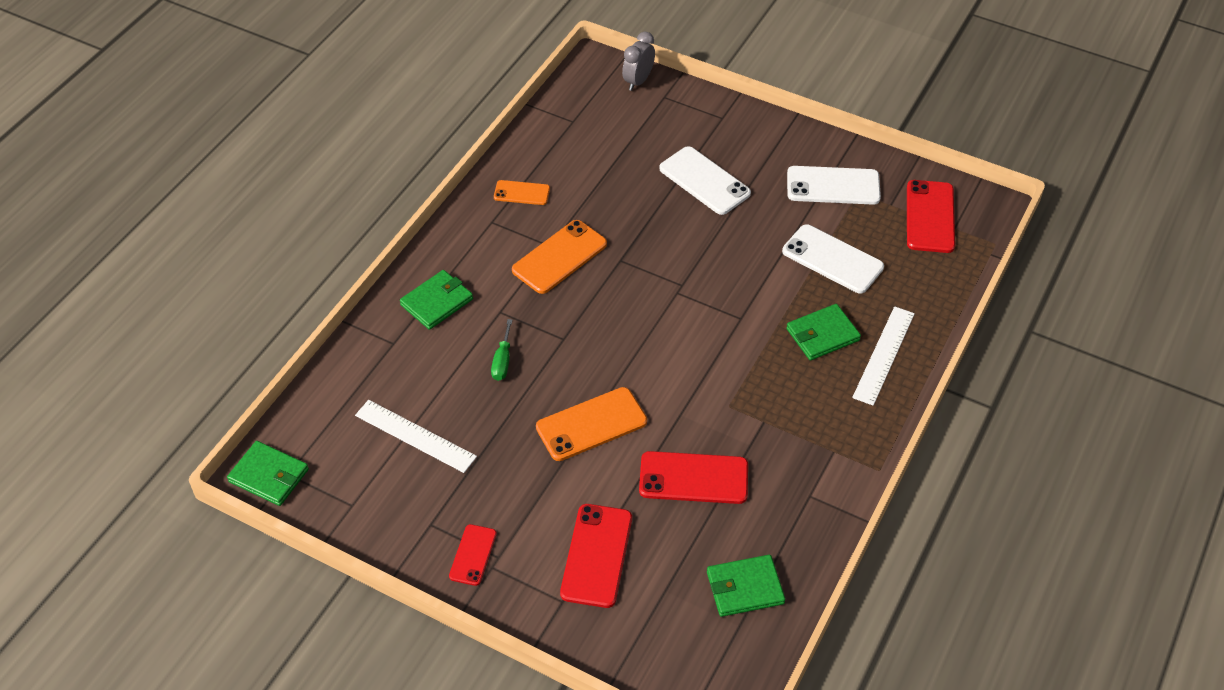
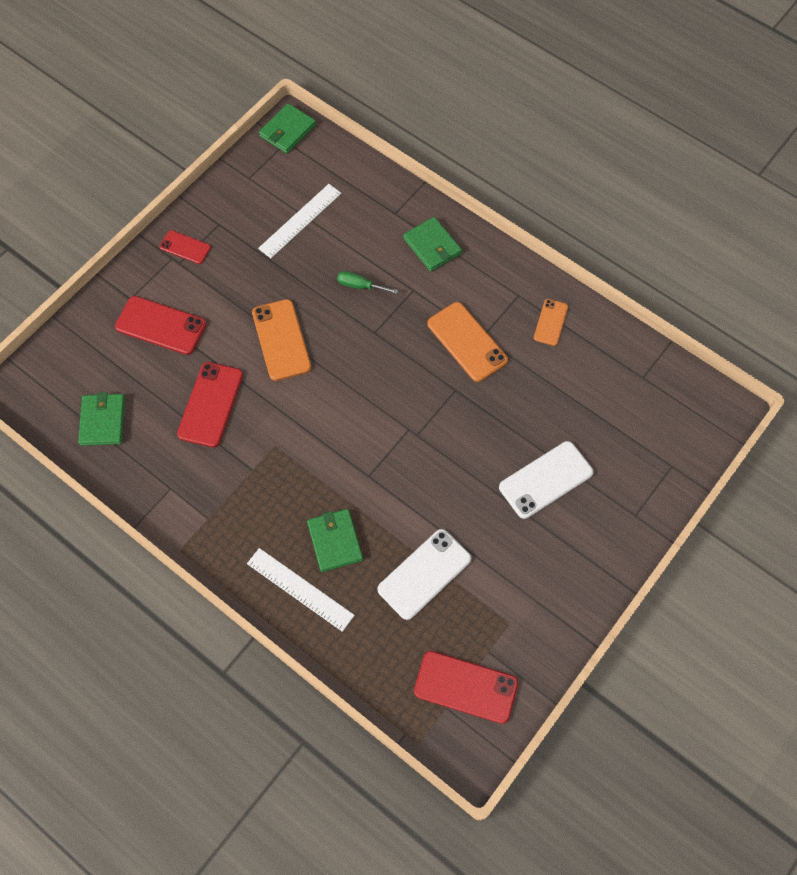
camera: 100 degrees right, 15 degrees up
(638, 81) = (697, 445): grey clock -> none
(833, 186) = (523, 600): white phone -> none

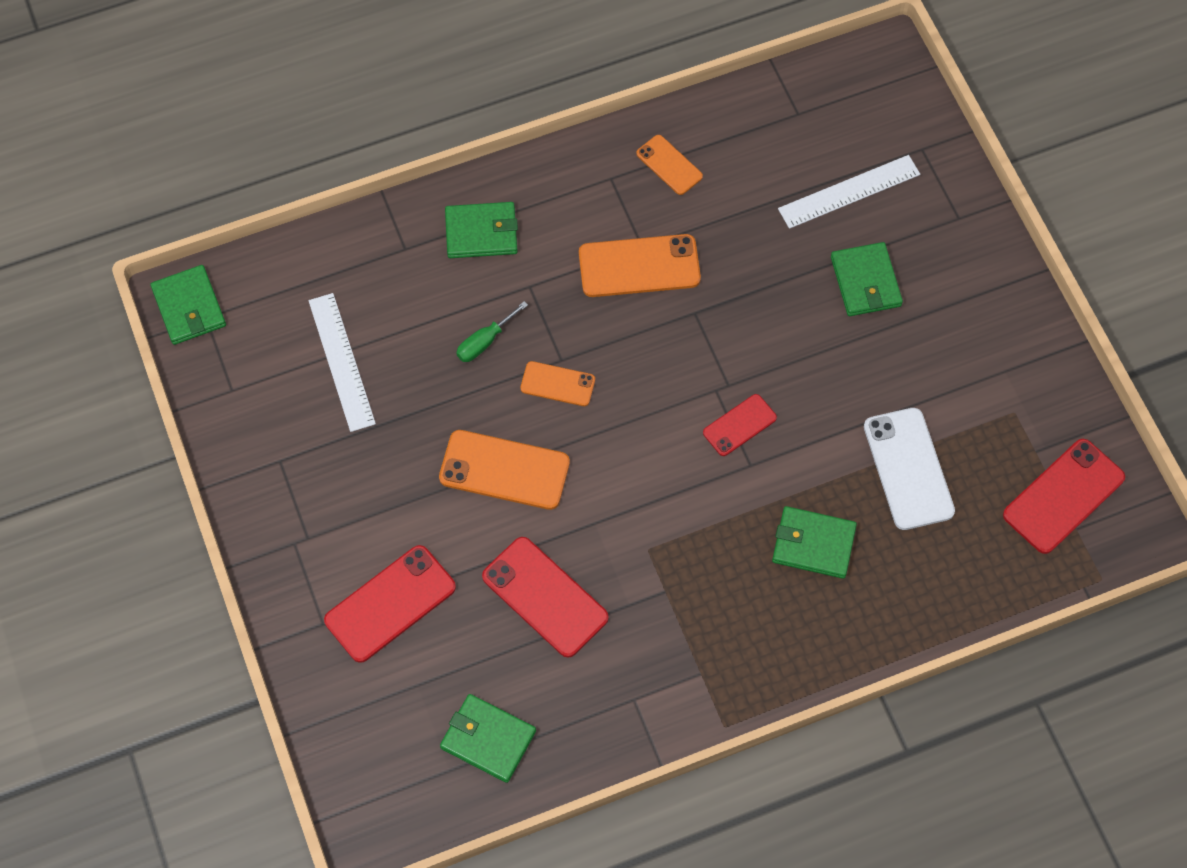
camera: 60 degrees left, 0 degrees up
(185, 247) = (288, 519): red phone -> red phone (739, 425)
(300, 589) = (852, 612): white ruler -> white ruler (849, 191)
(356, 339) = (557, 384): none -> orange phone
(546, 480) = (865, 282): white phone -> green wallet

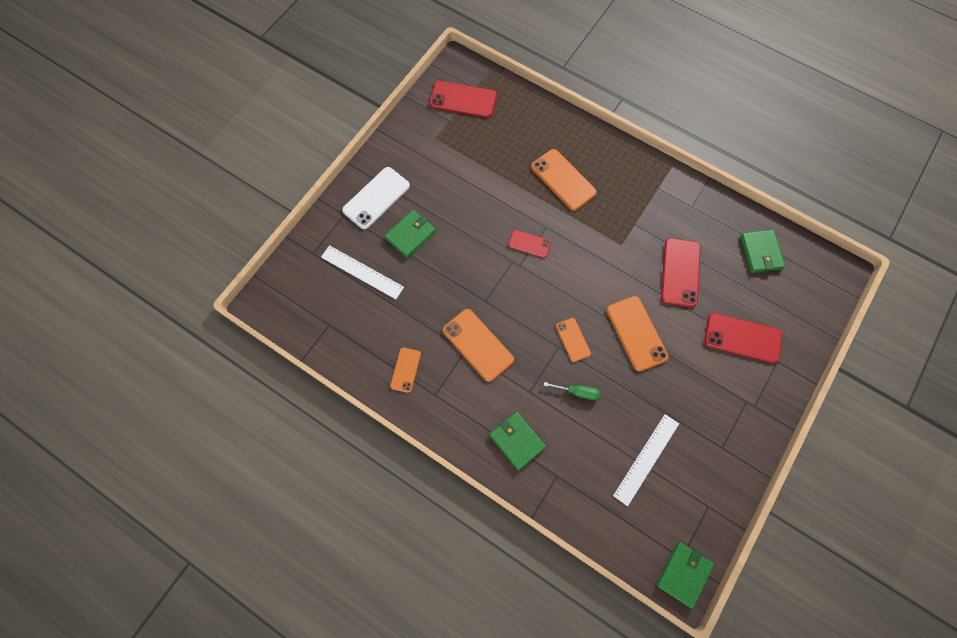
camera: 125 degrees left, 5 degrees up
(813, 544) = (563, 180): green wallet -> orange phone
(908, 469) = (496, 163): white phone -> white phone (376, 198)

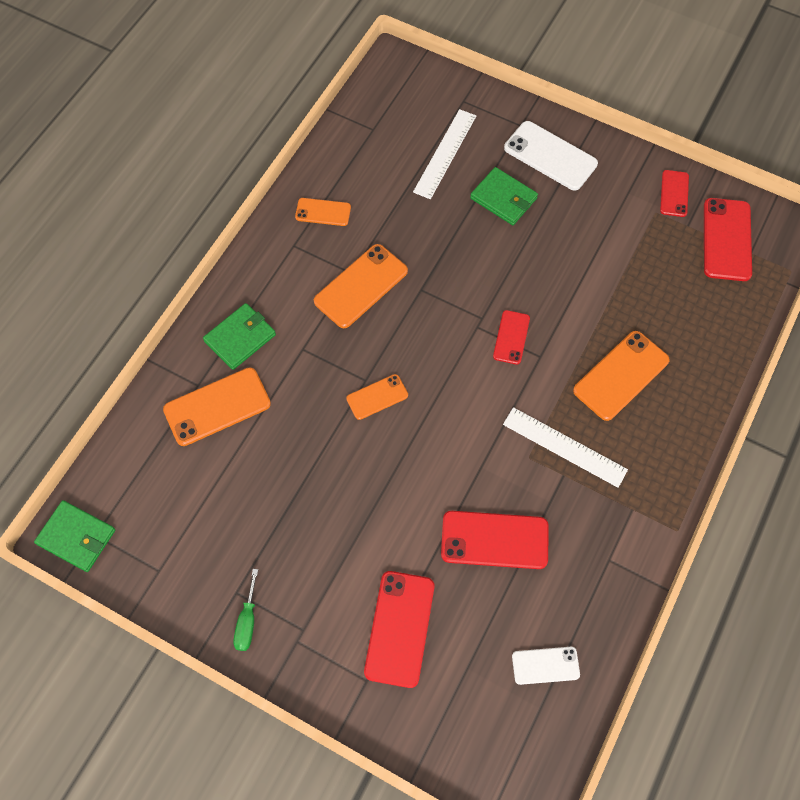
camera: 85 degrees right, 5 degrees down
(421, 124) = (674, 193): none -> red phone
(578, 392) = (305, 406): green screwdriver -> green screwdriver (247, 621)
(636, 333) = (393, 478): orange phone -> orange phone (217, 407)
(646, 459) = (220, 492): white ruler -> white ruler (564, 447)
(761, 252) = (545, 665): green wallet -> white phone

